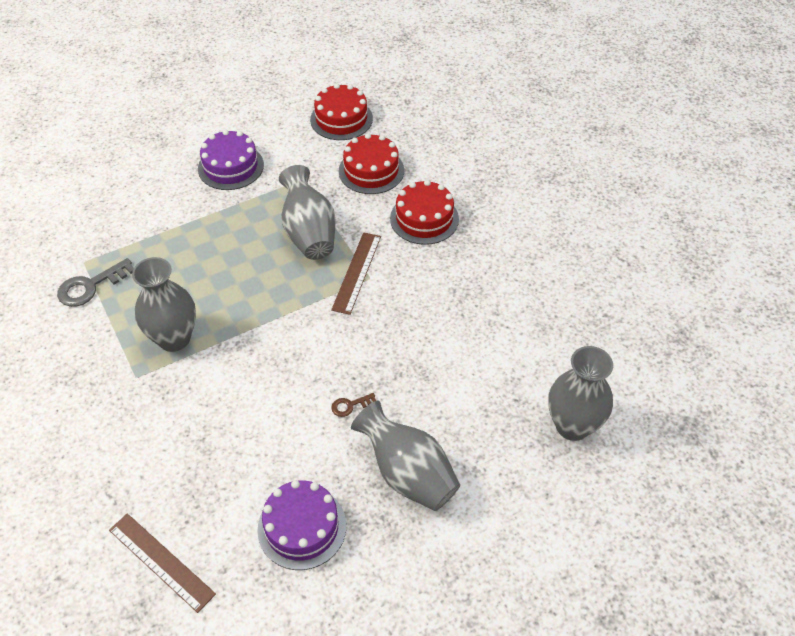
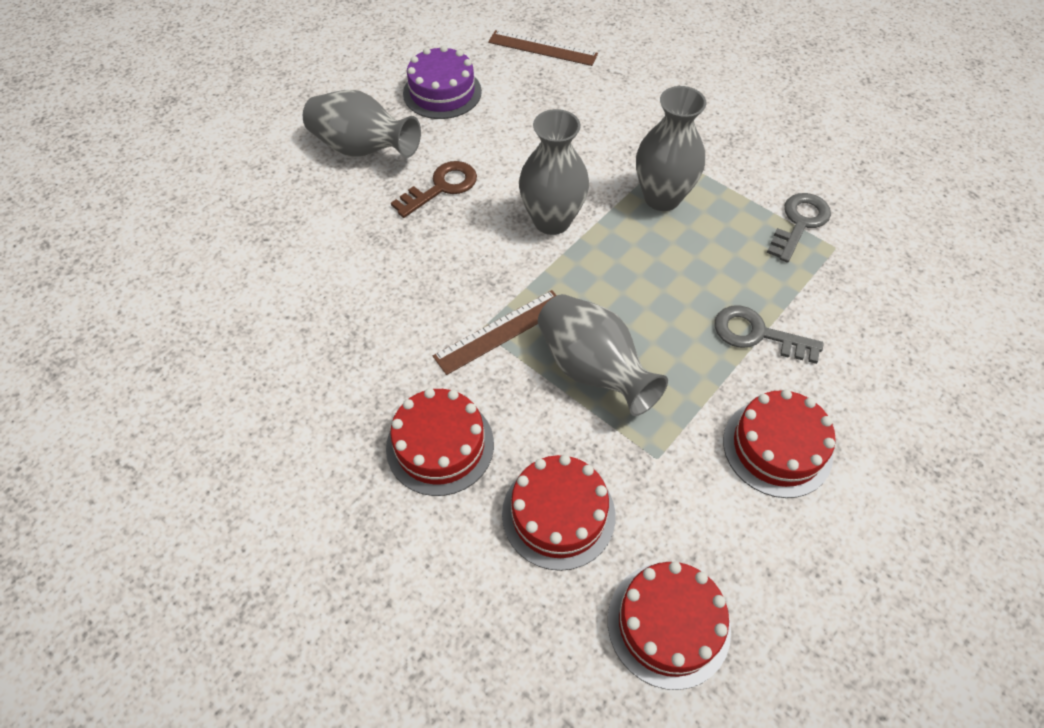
camera: 160 degrees right, 5 degrees up
(190, 223) = (757, 334): none -> grey key
(230, 167) = (777, 447): purple cake -> red cake
(350, 405) = (442, 187): brown key -> brown key, size x1.91
(356, 272) = (501, 332): brown ruler -> brown ruler turned 60 degrees clockwise
(572, 425) = (200, 230): grey vase -> grey vase (552, 221)

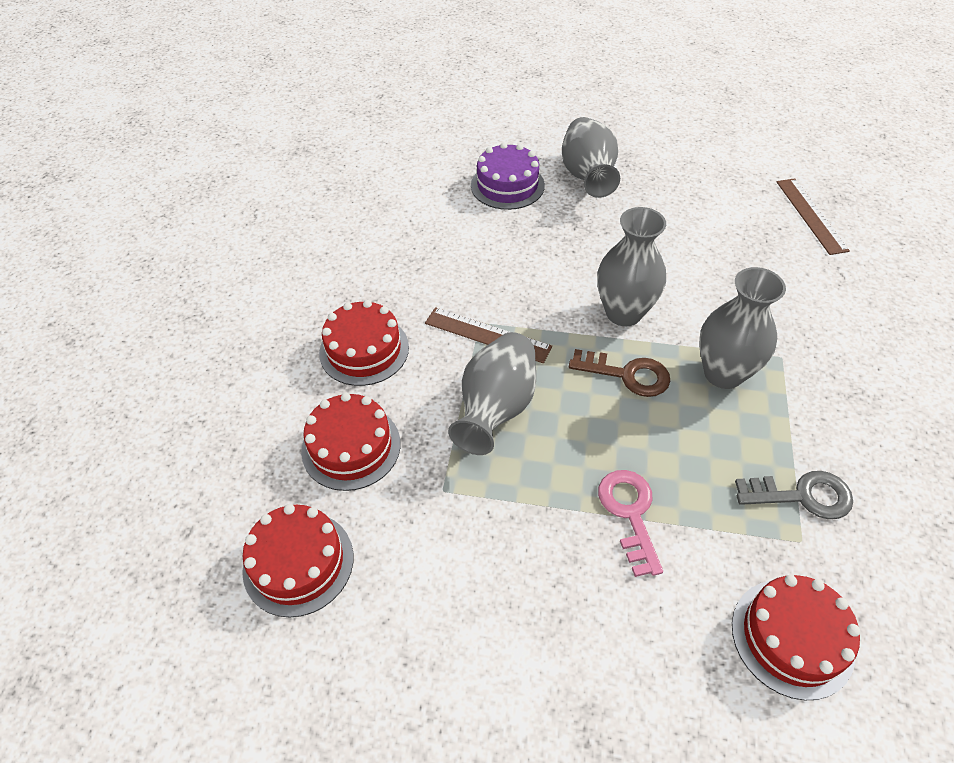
camera: 60 degrees right, 5 degrees down
(442, 92) = (690, 185): purple cake -> purple cake (507, 185)
(442, 187) = (594, 234): brown key -> brown key (627, 375)
(757, 334) = (630, 513): grey key -> pink key
(777, 447) = (515, 579): red cake -> red cake (792, 637)

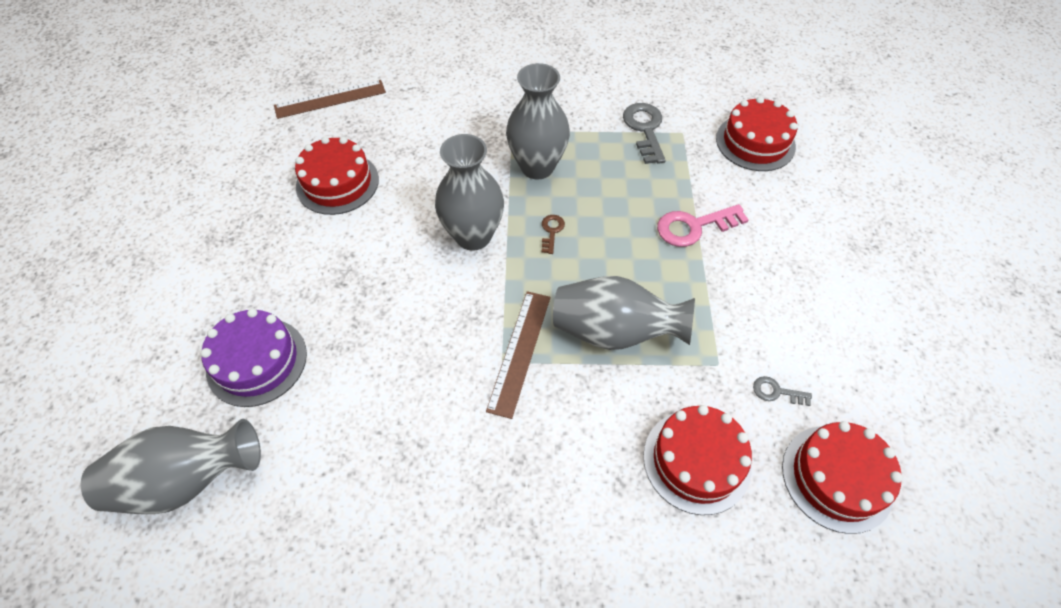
camera: 100 degrees left, 5 degrees up
(364, 350) = (562, 480): red cake -> red cake (337, 183)
(400, 536) = (776, 392): none -> grey key
(587, 176) = (249, 276): grey vase -> grey vase (186, 480)
(627, 375) = (551, 231): brown key -> brown key, size x0.52

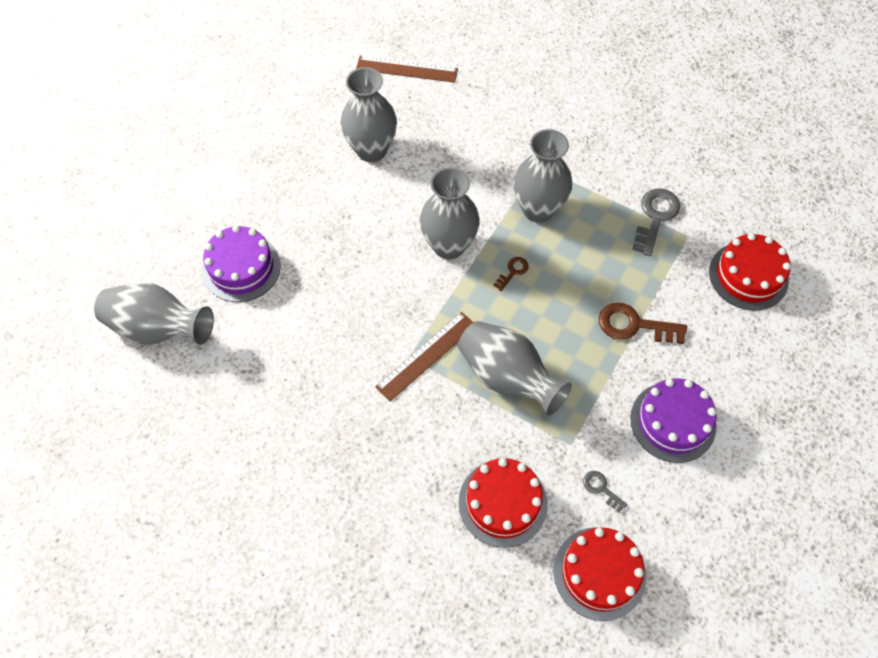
camera: 30 degrees right, 5 degrees up
(337, 183) = (371, 150): red cake -> grey vase
(693, 227) = (634, 325): pink key -> brown key
(790, 294) = (673, 422): none -> purple cake

